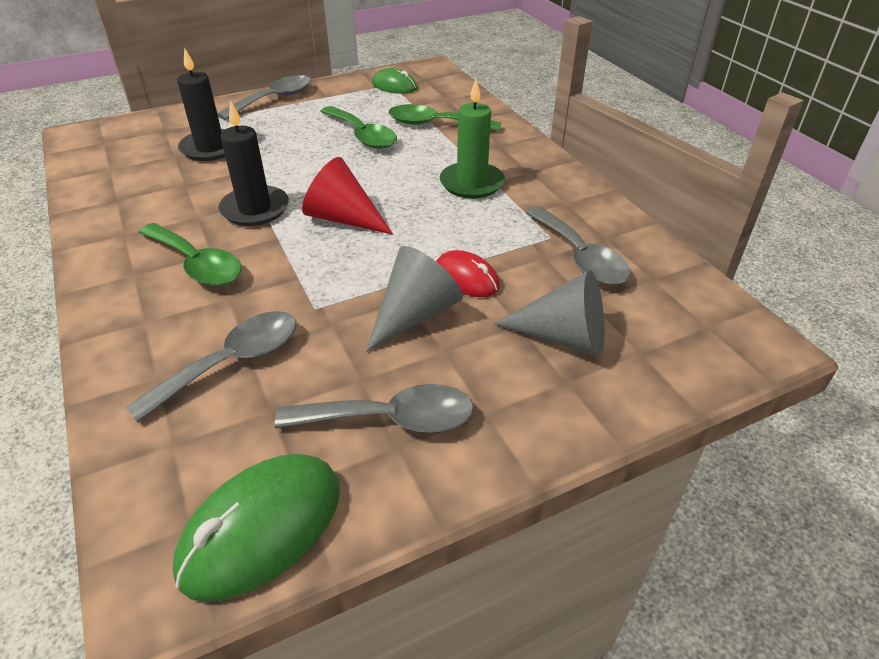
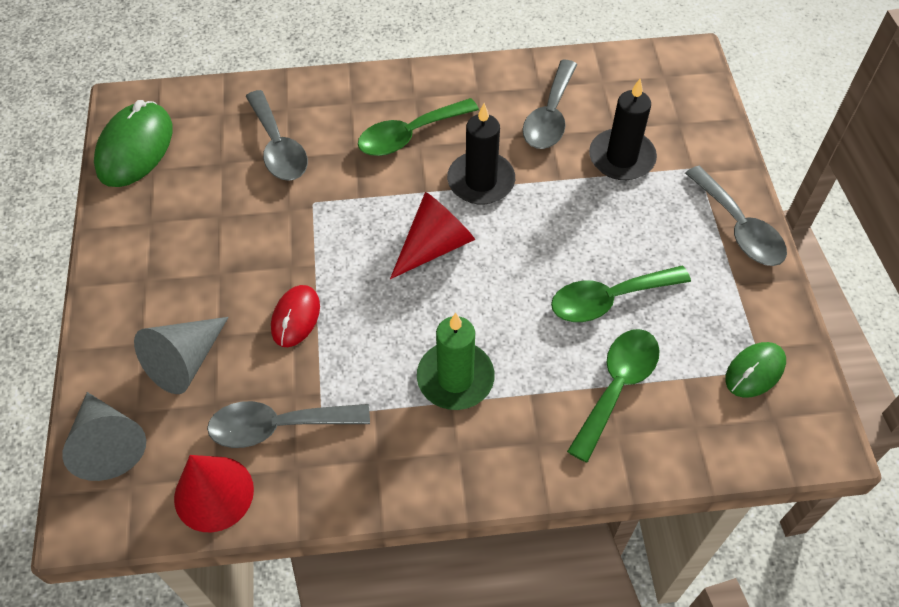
camera: 110 degrees right, 15 degrees up
(261, 528) = (135, 148): green mouse -> green mouse turned 45 degrees clockwise
(390, 419) = (174, 224): grey spoon -> grey spoon (550, 116)
(414, 315) = (269, 265): grey cone -> grey cone (108, 443)
(466, 278) = (296, 317): red mouse -> red mouse turned 45 degrees counterclockwise
(666, 273) = (214, 493): none -> red cone

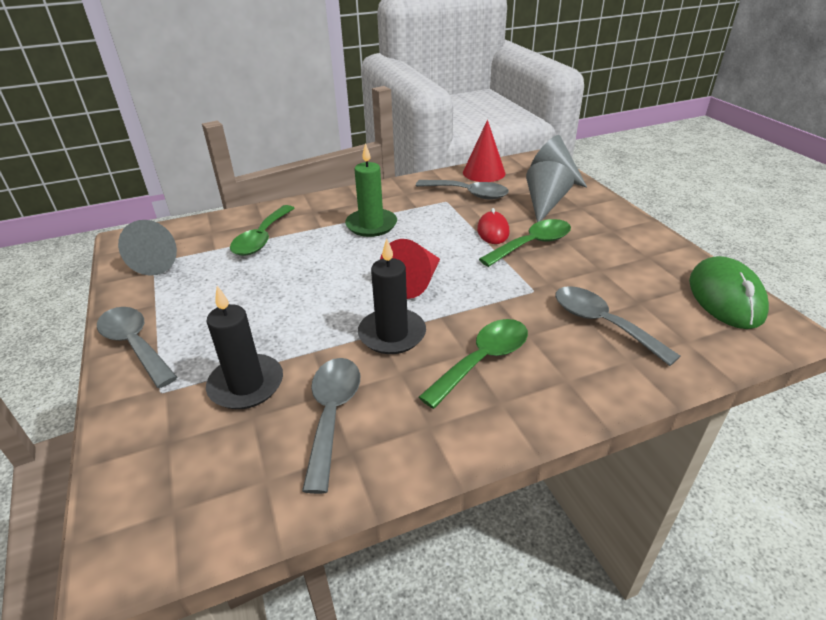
camera: 165 degrees right, 20 degrees down
(278, 426) = (468, 194): grey spoon -> grey spoon turned 45 degrees clockwise
(608, 299) = (266, 277): green spoon -> green spoon (532, 244)
(754, 371) = (160, 260): green mouse -> grey cone

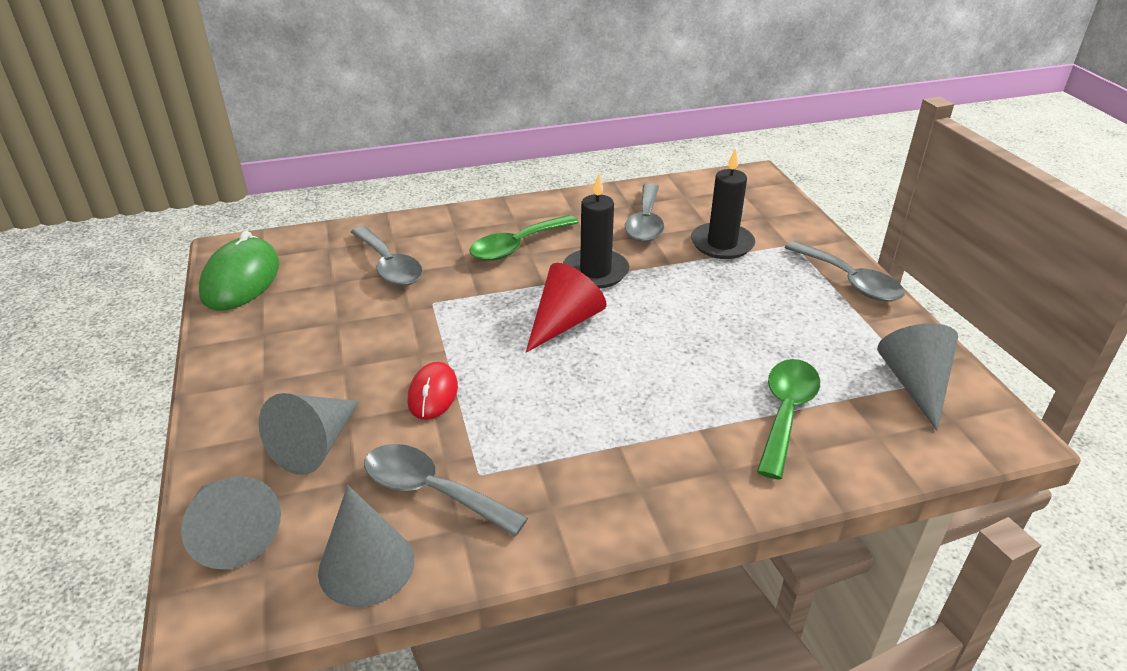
camera: 175 degrees left, 0 degrees up
(371, 225) = (617, 425): green candle -> none
(484, 173) = (366, 565): red cone -> grey cone
(532, 244) = (392, 364): green spoon -> none

